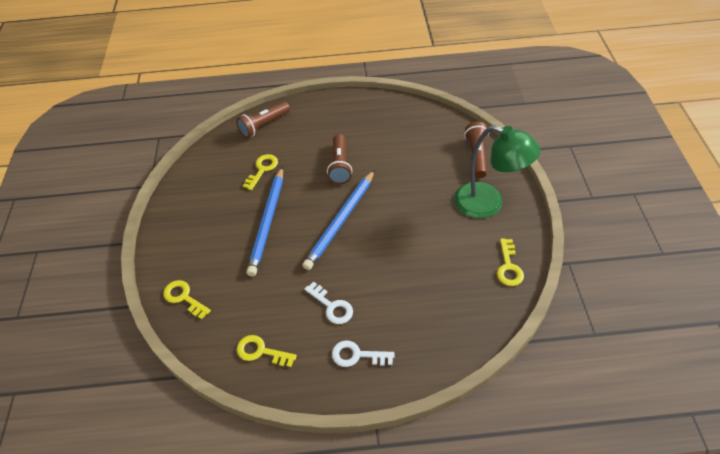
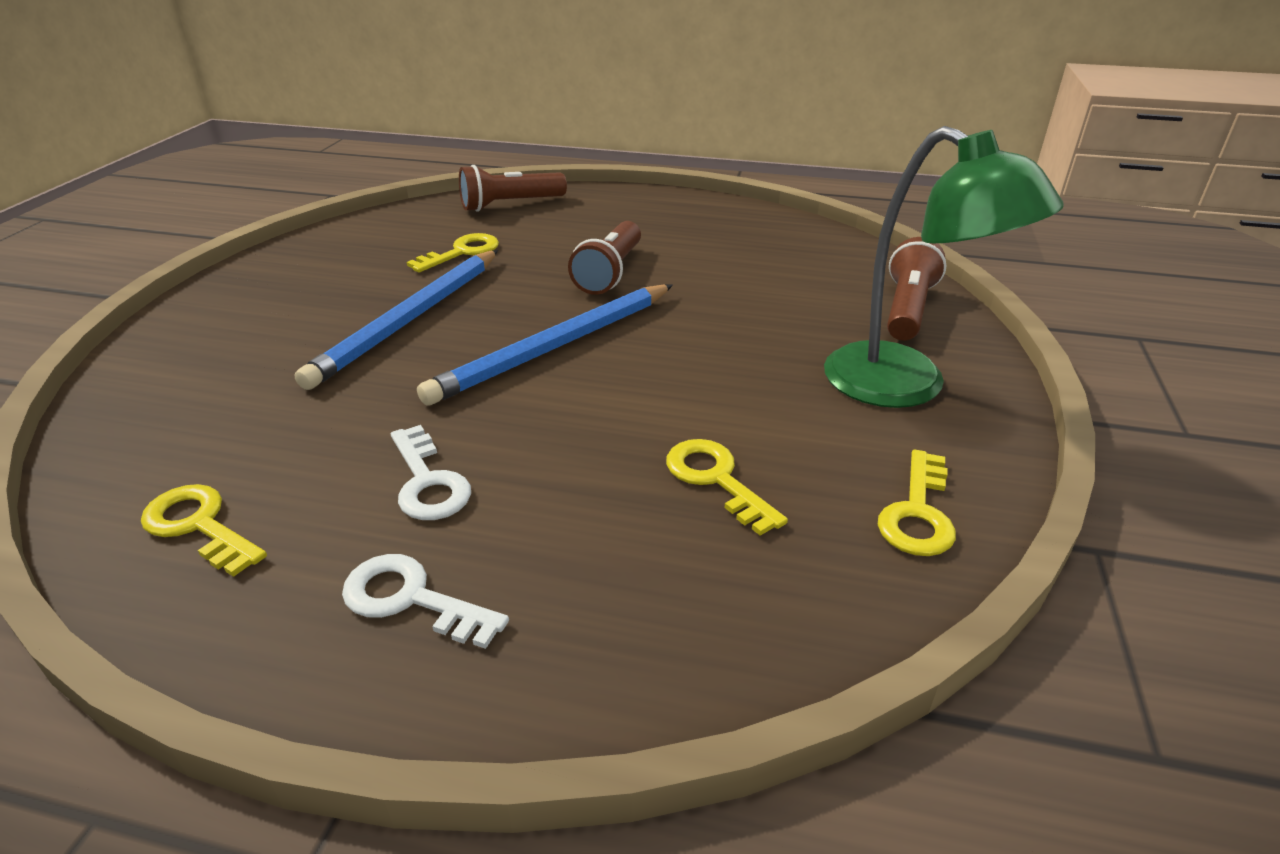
camera: 15 degrees right, 15 degrees down
(184, 297) = (146, 392): yellow key -> yellow key (716, 479)

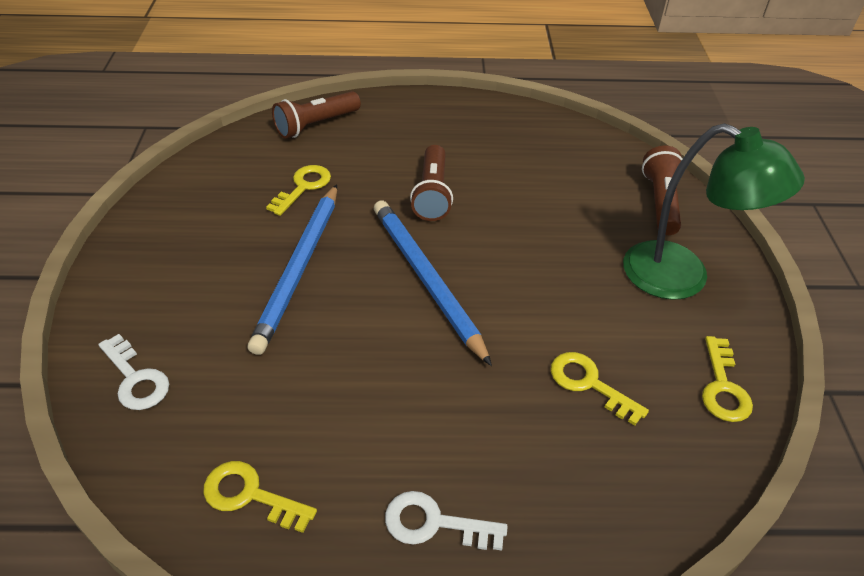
camera: 15 degrees left, 10 degrees up
(428, 482) = (395, 424): white key -> white key (136, 379)
(555, 347) = (426, 279): blue pencil -> blue pencil turned 120 degrees clockwise

